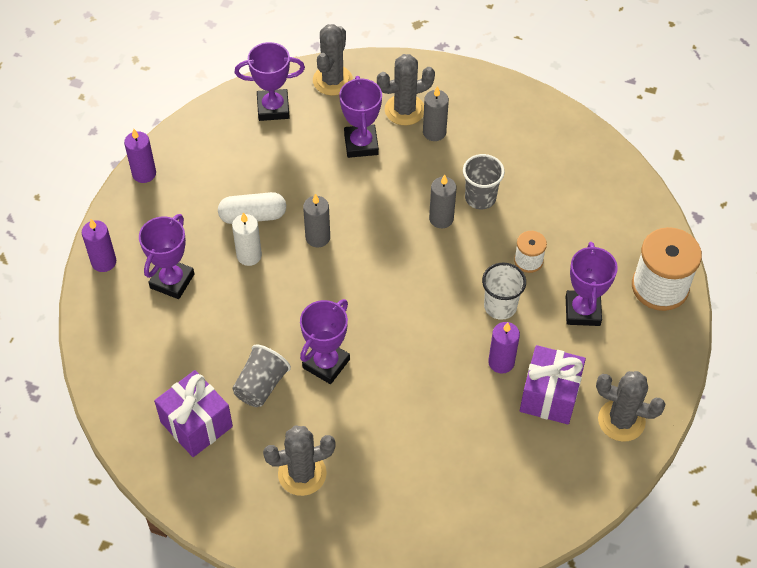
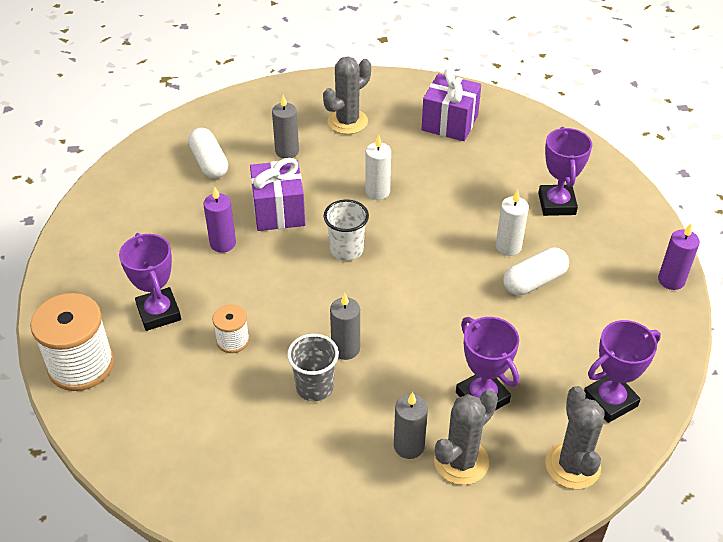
camera: 155 degrees right, 10 degrees down
(104, 262) = (627, 197): purple candle -> none
(261, 385) = (420, 160): grey cup -> none
(317, 237) = (457, 285): grey candle -> grey candle (287, 151)
(326, 363) = (377, 191): purple trophy -> white candle
(477, 474) = (209, 163): none -> white capsule
(500, 306) = (244, 288): white cup -> white cup (346, 250)
(549, 396) = (168, 233): purple gift -> purple gift (279, 211)
(621, 420) = (95, 236): grey cactus -> none

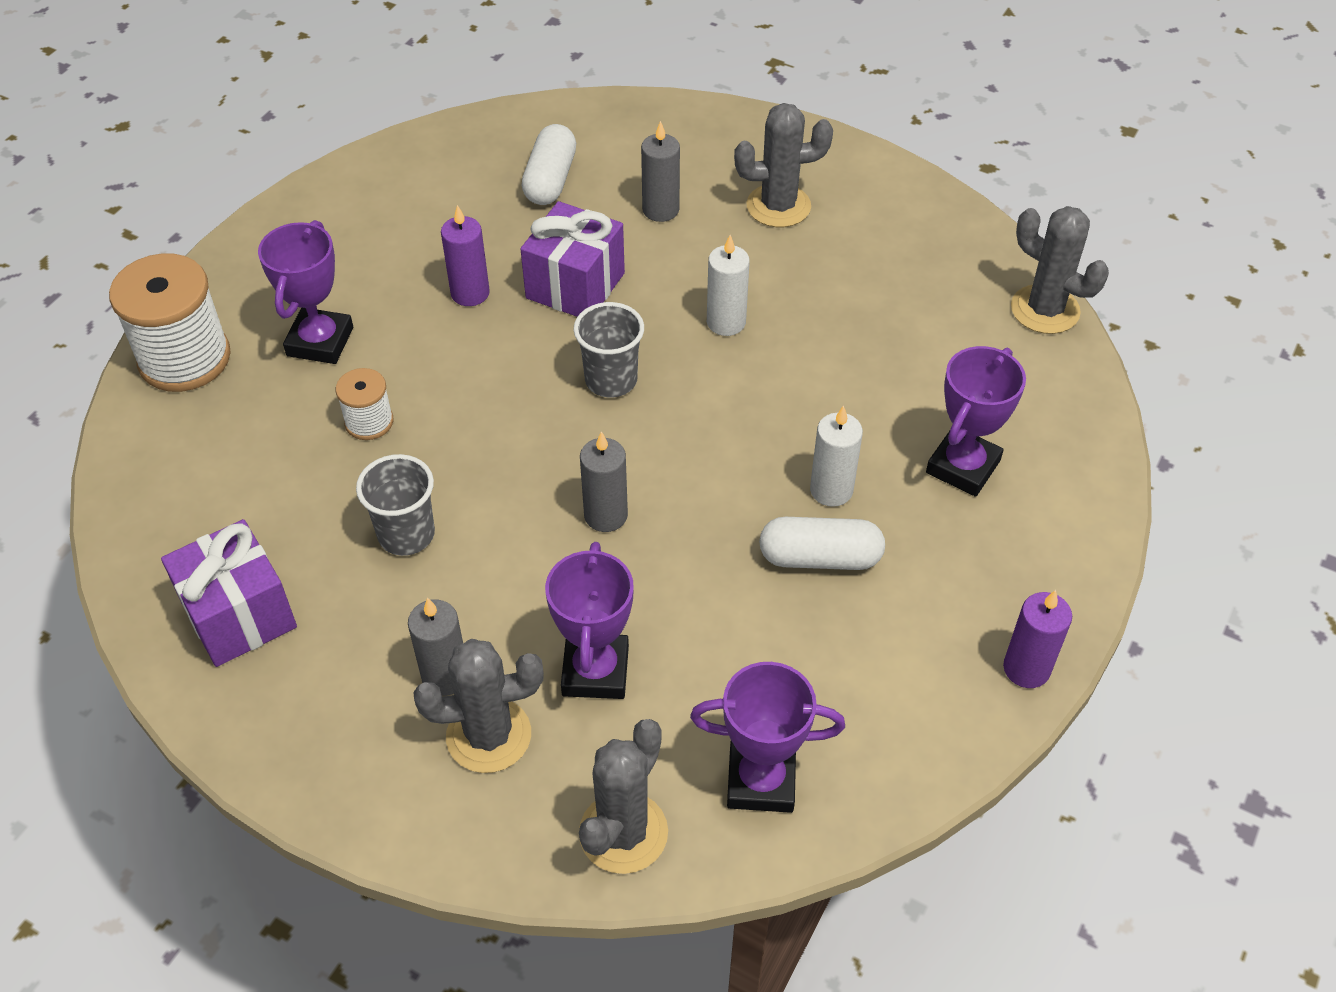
camera: 35 degrees right, 5 degrees up
(345, 349) = (488, 508): grey candle -> grey candle (606, 515)
(346, 250) = (611, 380): white cup -> grey cup
(449, 123) = (920, 274): purple gift -> purple gift (239, 615)
(523, 113) = (1045, 310): none -> grey cactus

